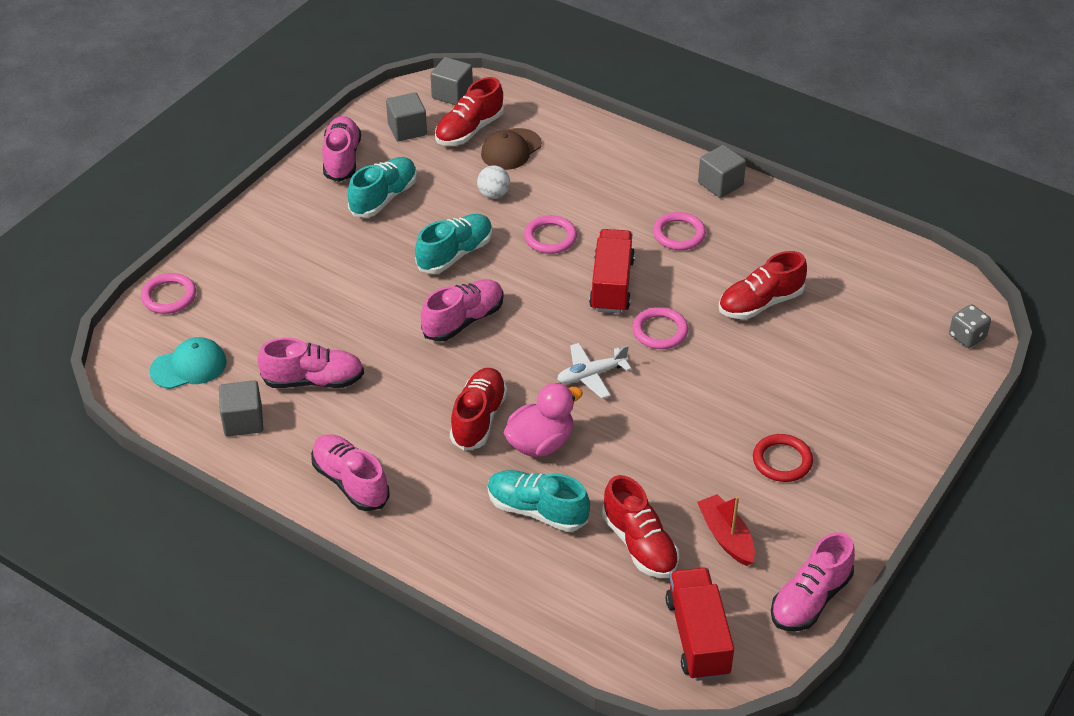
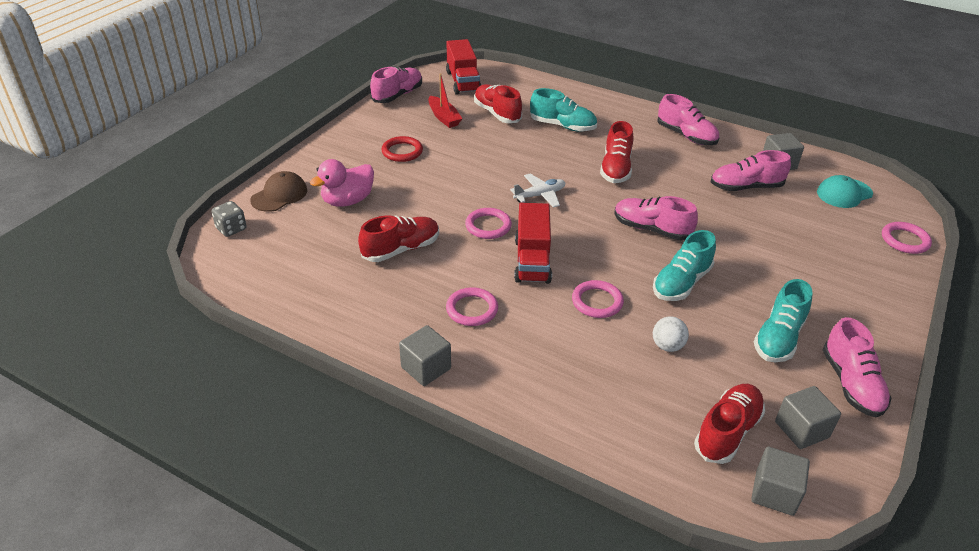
camera: 175 degrees right, 5 degrees down
(463, 320) = (651, 229): pink shoe -> pink shoe turned 75 degrees clockwise
(511, 149) = (668, 405): brown cap -> brown cap (279, 195)
(540, 443) = (568, 157): pink duck -> pink duck (347, 201)

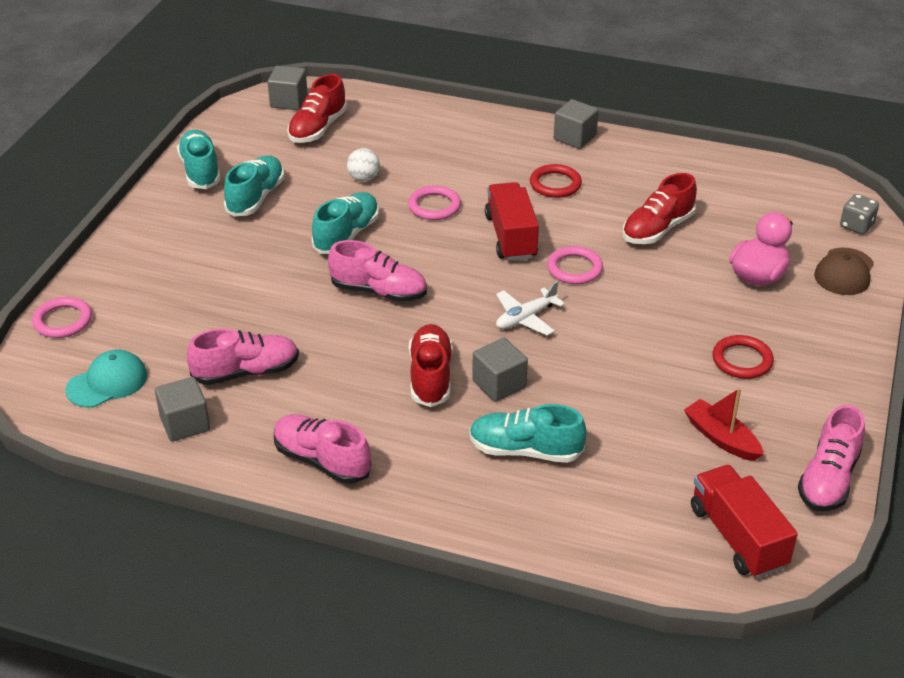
camera: 170 degrees right, 0 degrees up
(472, 309) = (555, 184): pink ring -> red ring
(497, 113) = (641, 462): red shoe -> none
(801, 429) = (256, 137): grey cube -> grey cube (499, 384)
(851, 384) = (200, 171): pink shoe -> turquoise shoe

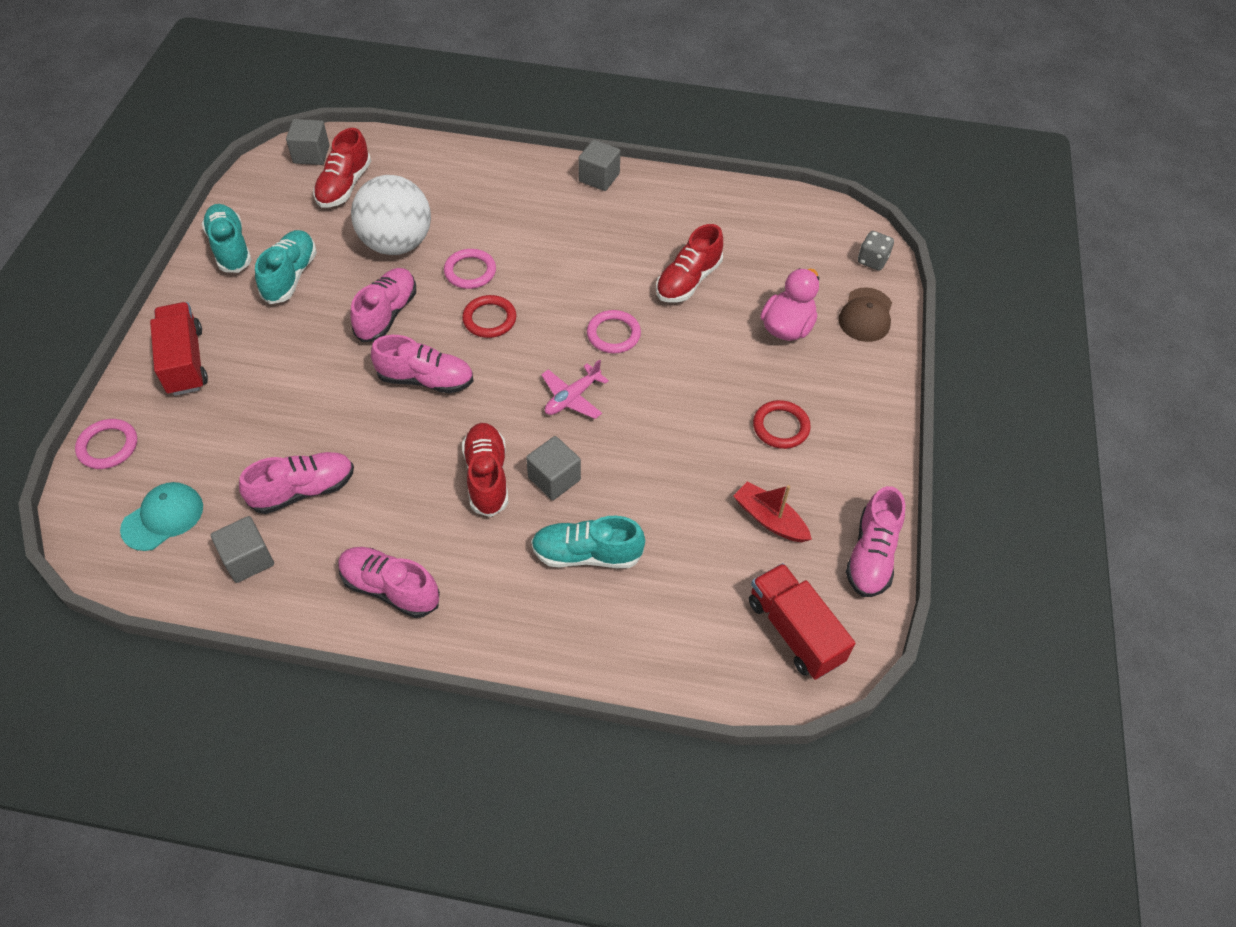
camera: 10 degrees left, 15 degrees up
(347, 235) = (387, 314): turquoise shoe -> pink shoe
(364, 178) = (397, 243): white ball -> white ball, size x2.33
(511, 237) = (548, 302): red truck -> red truck (185, 361)
(525, 318) = (572, 398): white plane -> pink plane
(555, 184) = (585, 235): red ring -> red ring (489, 319)

